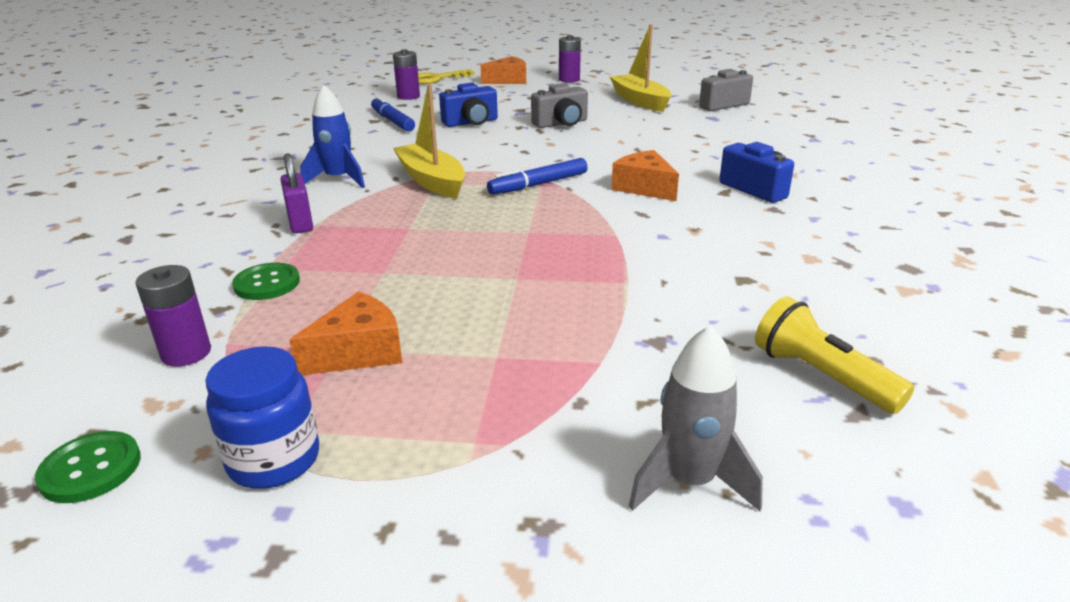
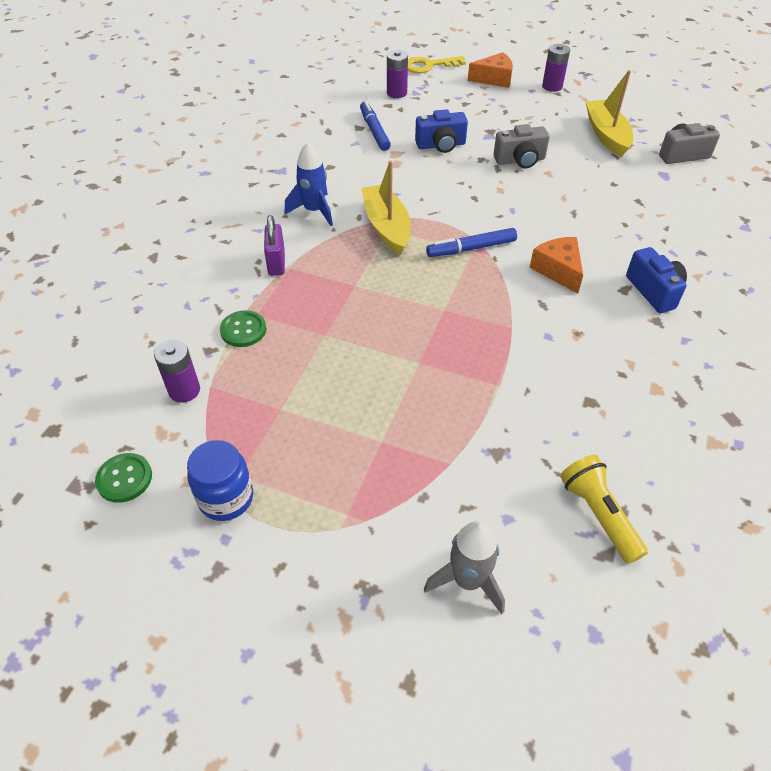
camera: 15 degrees right, 20 degrees up
(358, 352) = (292, 415): orange cheese -> none

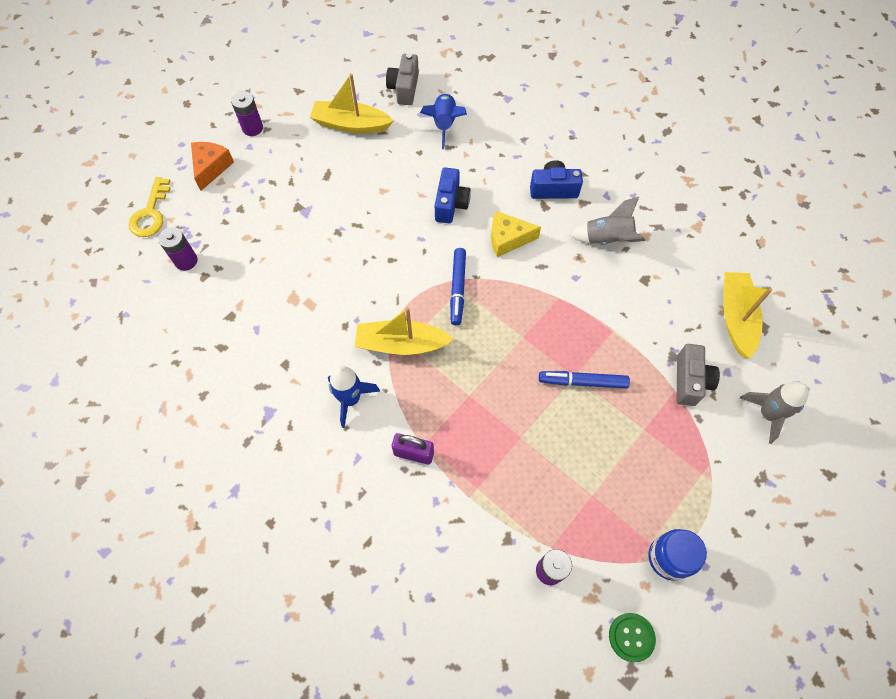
camera: 70 degrees left, 15 degrees up
(243, 330) = (492, 504): green button -> none
(374, 131) = (244, 304): blue marker -> blue marker (582, 382)
(441, 145) = (299, 256): blue camera -> blue camera (451, 204)
(520, 160) = (355, 203): grey camera -> grey camera (690, 381)
(558, 270) = (508, 239): orange cheese -> yellow cheese
(598, 514) = (735, 318): yellow flashlight -> yellow boat
(622, 353) = (607, 239): none -> grey rocket
(664, 191) = (444, 124): none -> blue rocket

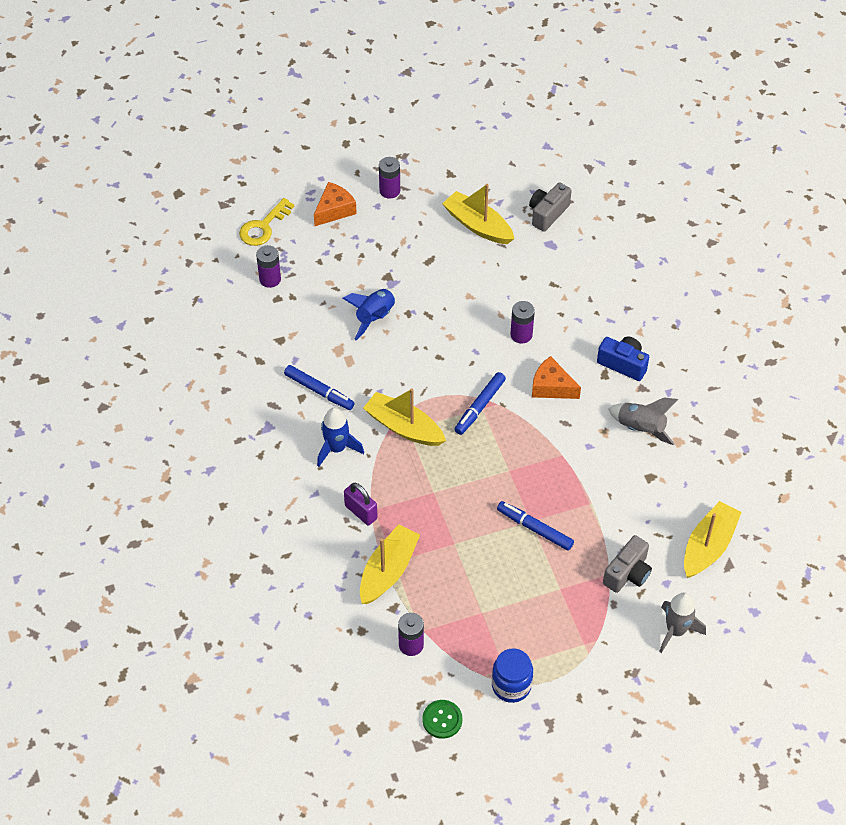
camera: 30 degrees right, 10 degrees down
(299, 349) = (319, 391): none -> blue marker
(444, 124) = (562, 262): blue rocket -> blue rocket (375, 317)
(451, 204) = (521, 334): blue camera -> purple battery
(477, 501) = (388, 570): none -> yellow boat
(508, 239) = (551, 387): yellow cheese -> orange cheese

